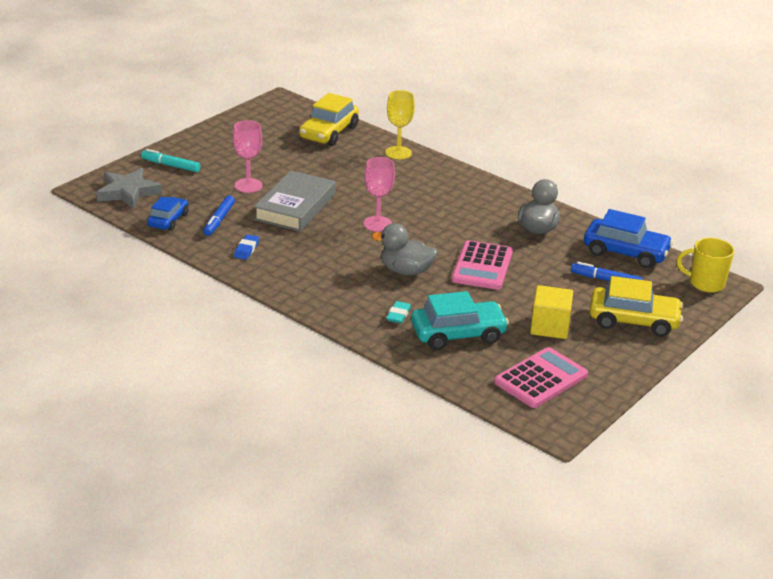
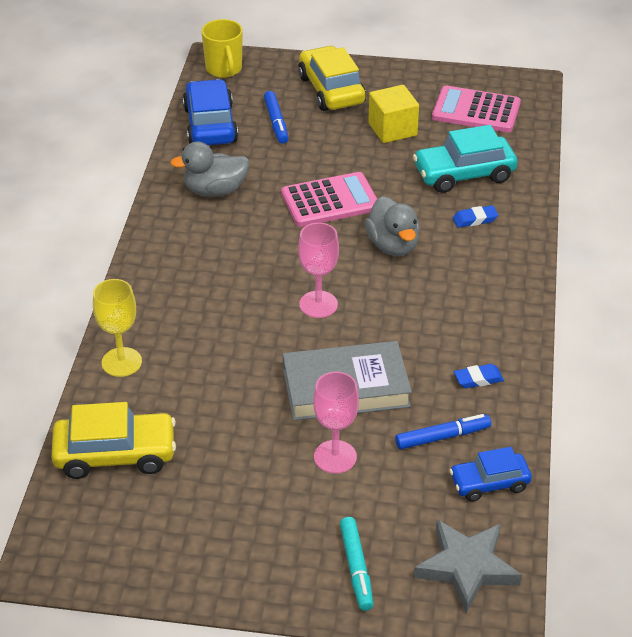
camera: 120 degrees left, 10 degrees up
(398, 315) = (475, 219): turquoise eraser -> blue eraser
(458, 334) = (464, 174): turquoise car -> turquoise car turned 60 degrees counterclockwise

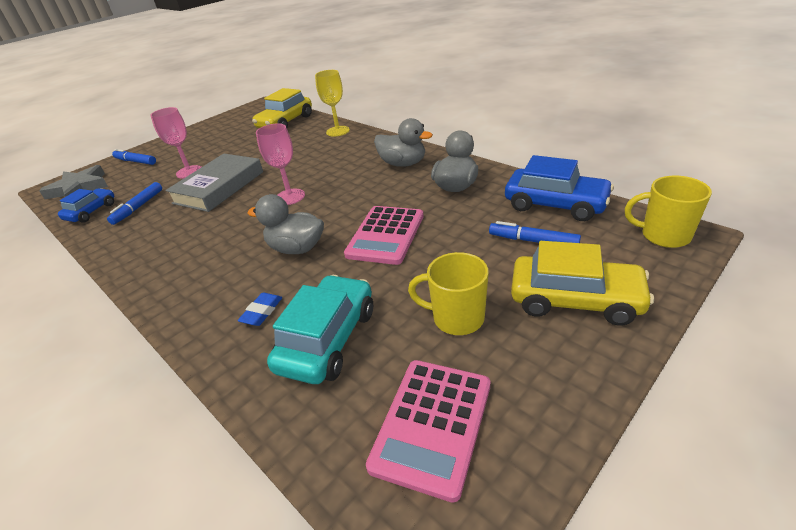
camera: 130 degrees right, 5 degrees down
(187, 249) = (403, 164): none -> grey duck
(356, 568) = (135, 161): turquoise marker -> blue marker
(392, 129) = (456, 318): yellow cube -> yellow mug
(476, 110) = (432, 424): pink calculator -> pink calculator turned 150 degrees clockwise
(478, 379) = (142, 237): blue eraser -> none

